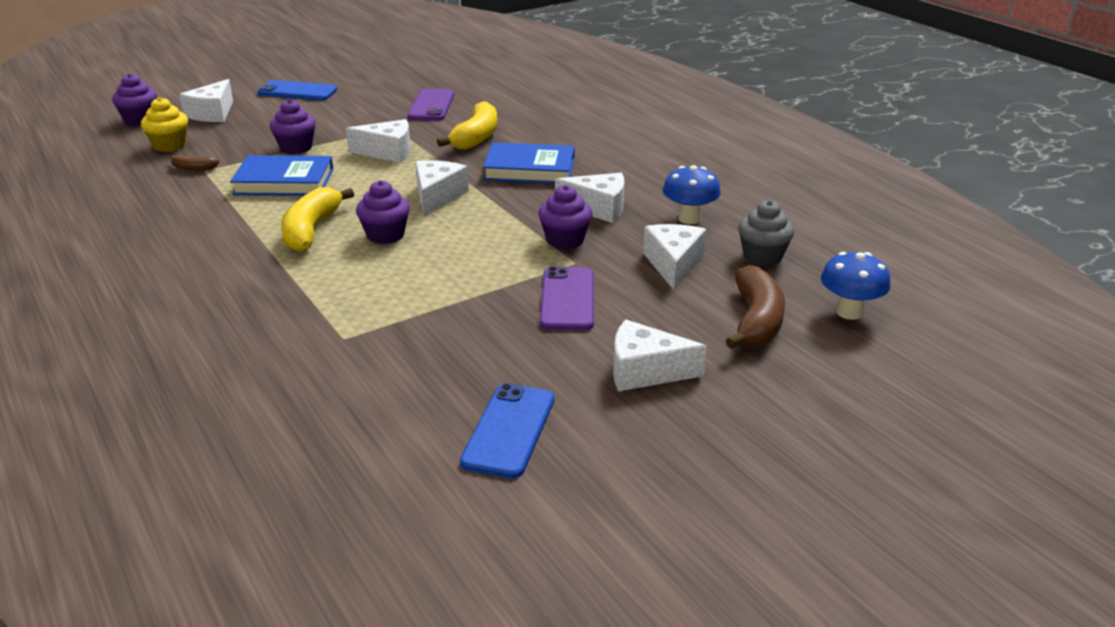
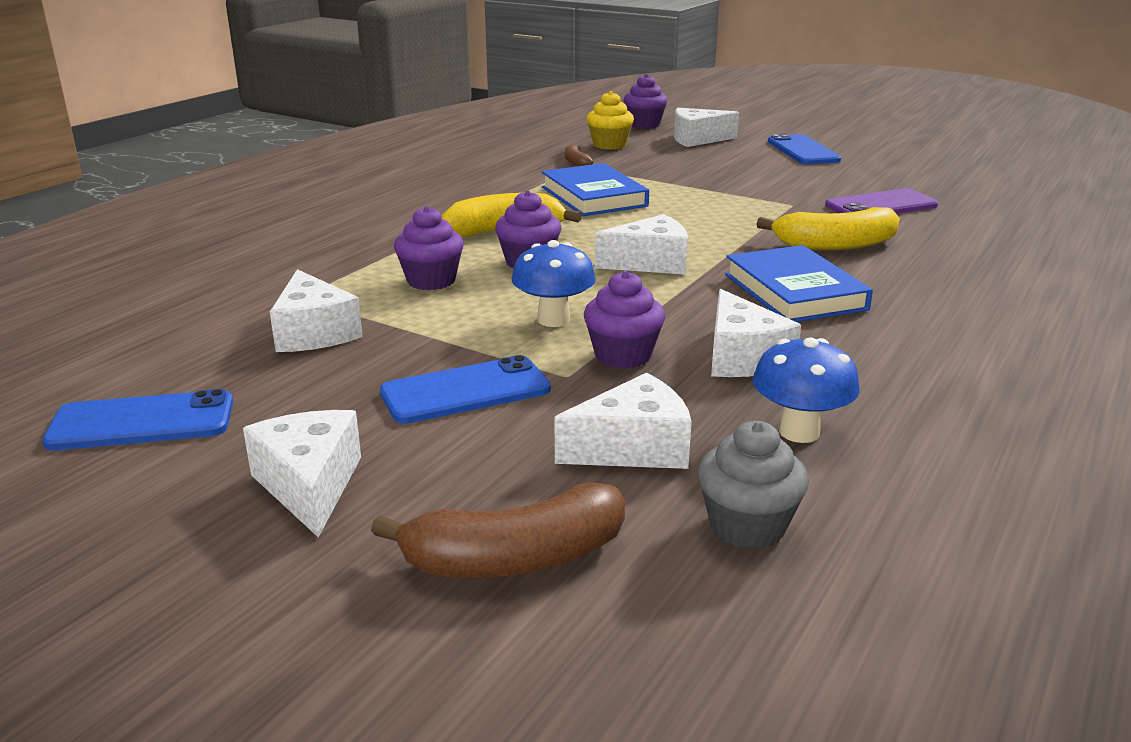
camera: 65 degrees right, 5 degrees down
(296, 148) = (674, 182): purple cupcake -> purple cupcake (431, 281)
(388, 152) = (724, 217): white cheese -> white cheese (314, 332)
(567, 299) = (465, 391): purple phone -> blue phone
(849, 312) = (626, 667): blue mushroom -> blue mushroom (553, 320)

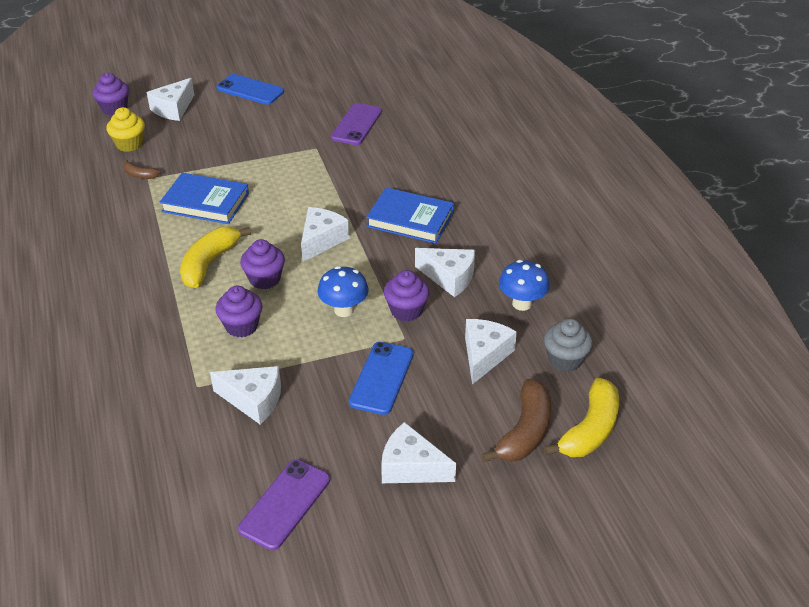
camera: 50 degrees left, 15 degrees up
(142, 422) = (285, 504): blue phone -> purple phone
(835, 245) = (380, 172): yellow banana -> yellow banana (590, 430)

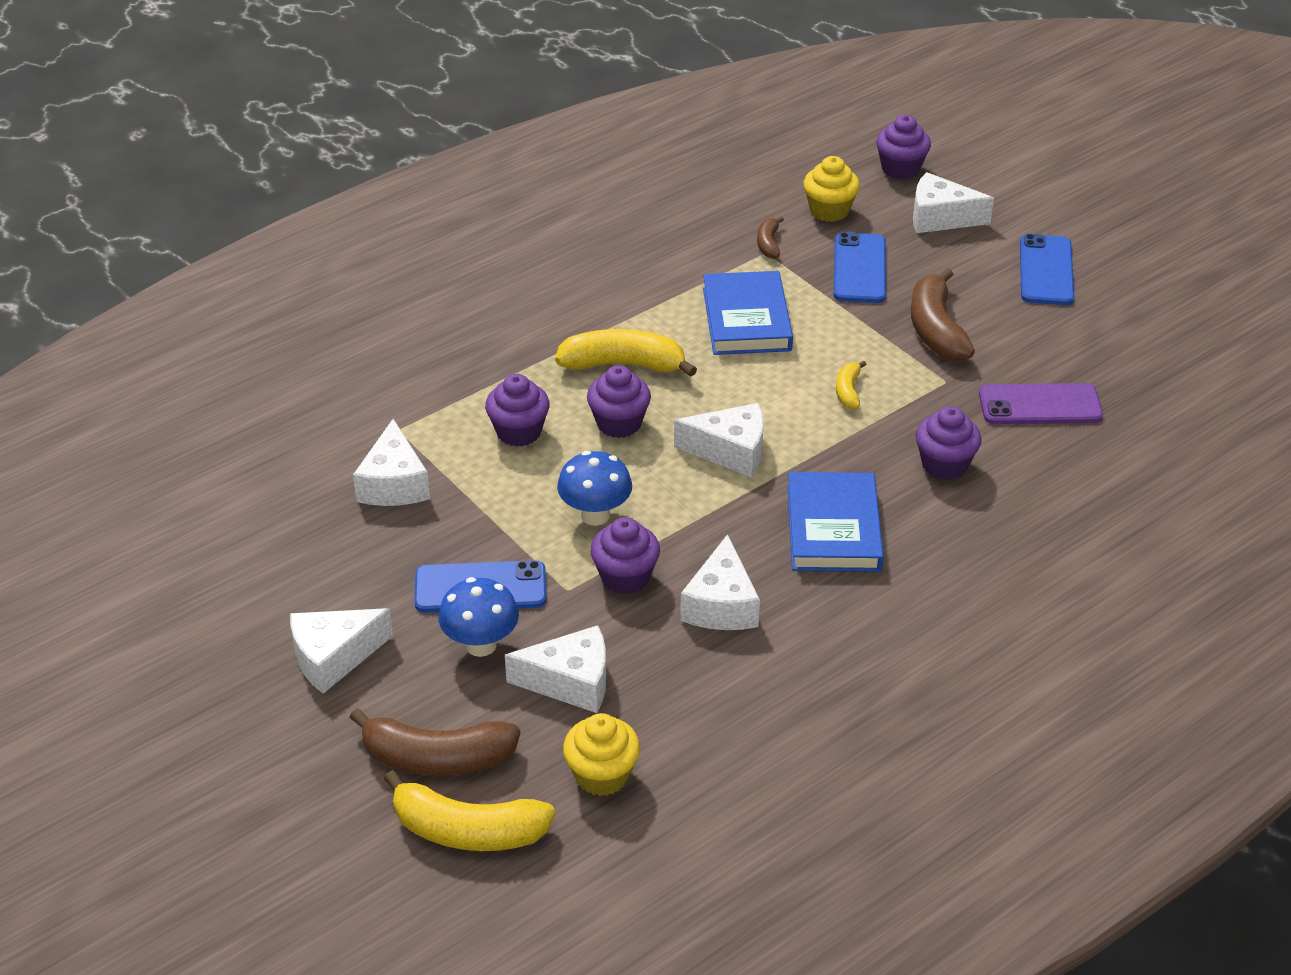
camera: 70 degrees right, 0 degrees up
(194, 149) = (859, 269): none -> blue phone
(270, 138) = (936, 329): none -> brown banana
(285, 504) = (240, 561): purple phone -> none
(300, 183) = (848, 391): none -> yellow banana
(383, 168) = (944, 465): none -> purple cupcake
(411, 467) = (334, 657): white cheese -> white cheese turned 120 degrees counterclockwise
(522, 304) = (704, 700): blue mushroom -> blue mushroom (481, 645)
(565, 360) = (602, 775): grey cupcake -> yellow cupcake

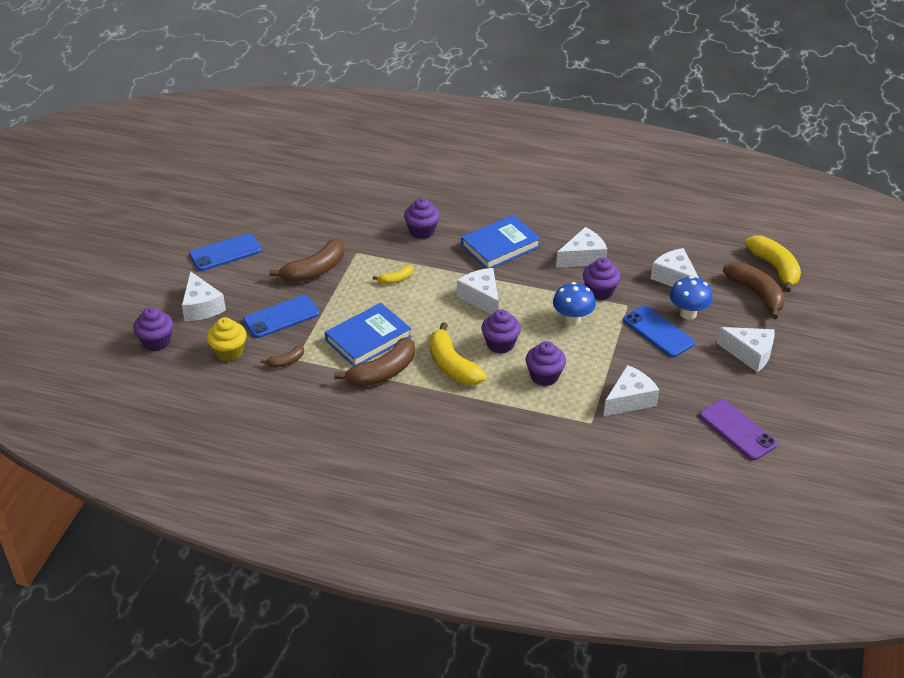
camera: 125 degrees left, 0 degrees up
(602, 775) = (707, 248): yellow cupcake -> none
(671, 306) = (383, 372): none -> brown banana
(1040, 405) = (348, 219): purple phone -> purple phone (737, 430)

